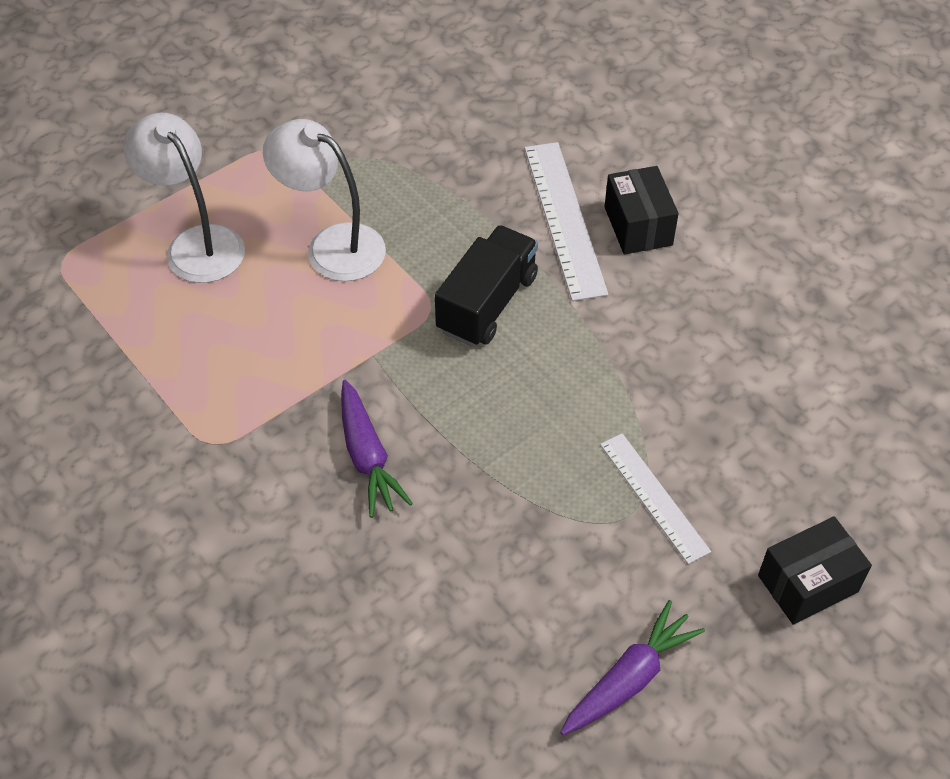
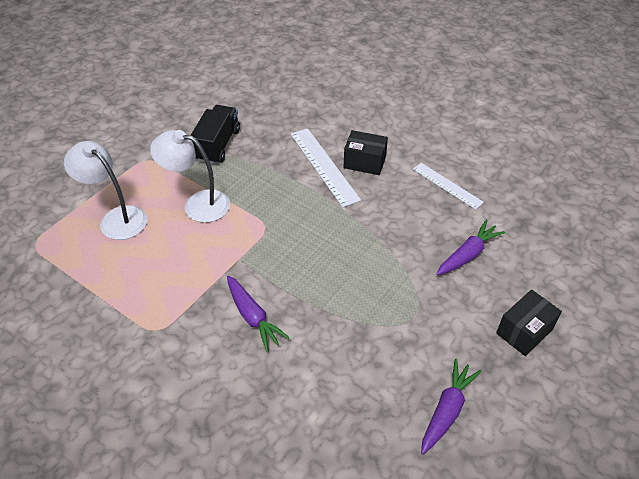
camera: 15 degrees left, 5 degrees down
(487, 303) = (296, 218): black truck -> black truck (217, 145)
(638, 226) = (364, 162): black box -> black box turned 45 degrees counterclockwise
(654, 497) = (424, 303): white ruler -> white ruler (447, 185)
(761, 430) = (468, 254): none -> purple carrot

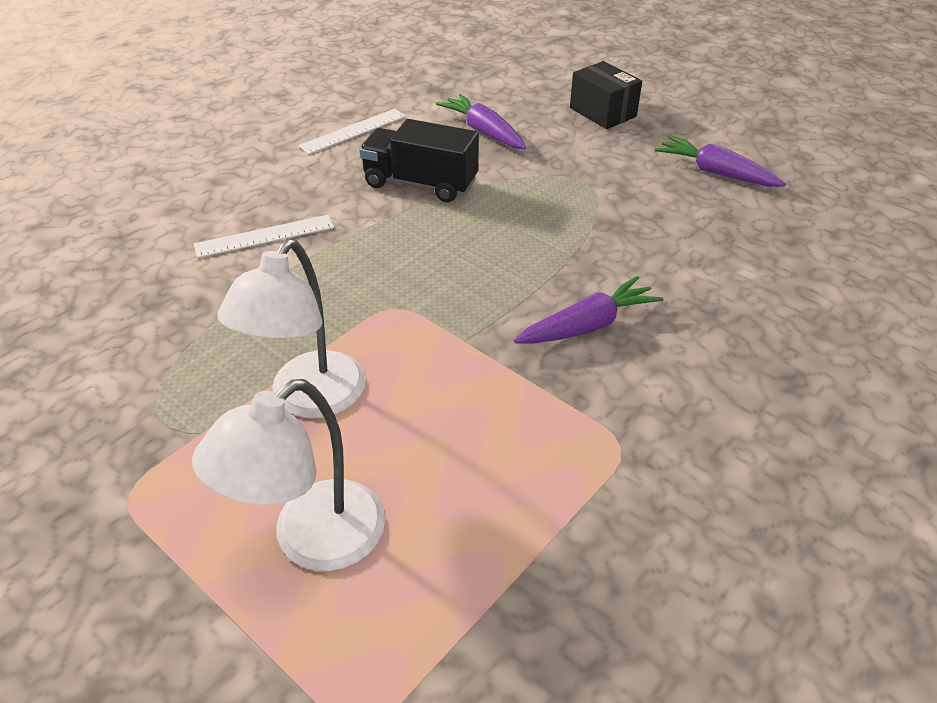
camera: 85 degrees left, 5 degrees down
(217, 145) = (138, 371): black truck -> black truck (420, 183)
(324, 166) = (265, 236): white ruler -> white ruler, size x0.65
(364, 162) = (274, 195): black box -> none

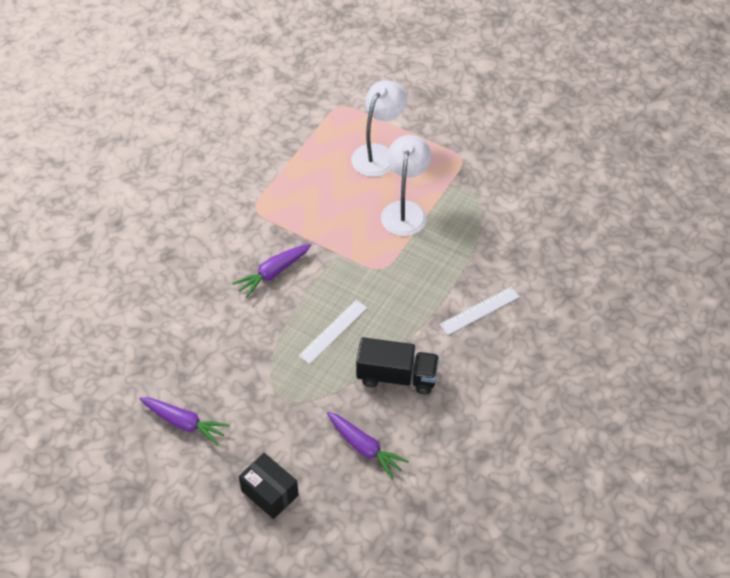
camera: 170 degrees right, 10 degrees up
(353, 131) = (468, 431): white ruler -> white ruler (333, 331)

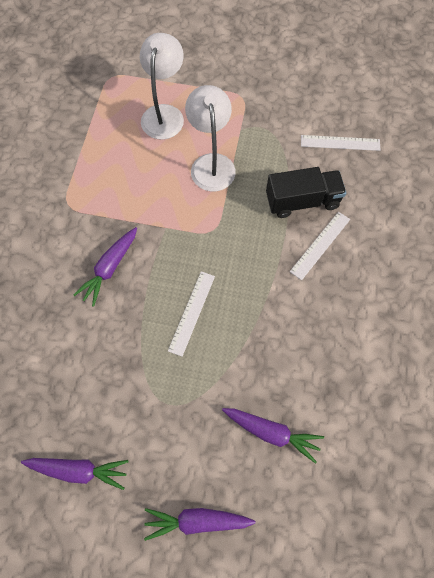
camera: 20 degrees left, 15 degrees up
(269, 493) = (196, 520): black box -> purple carrot
(397, 376) = (271, 341): black truck -> black truck (302, 201)
(541, 226) = (340, 143): none -> white ruler

